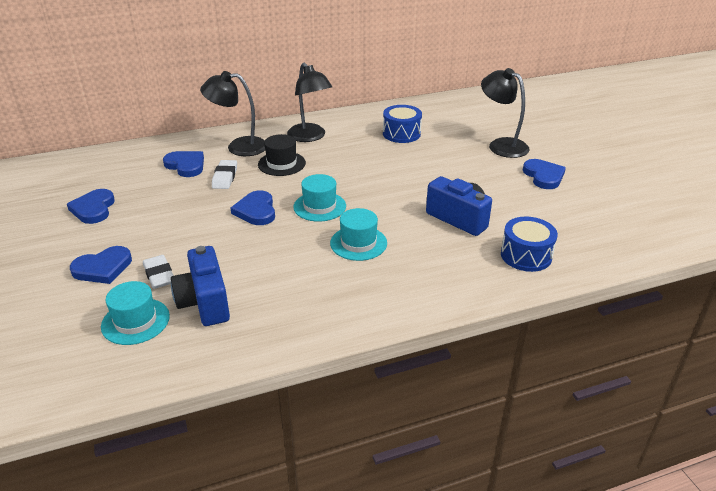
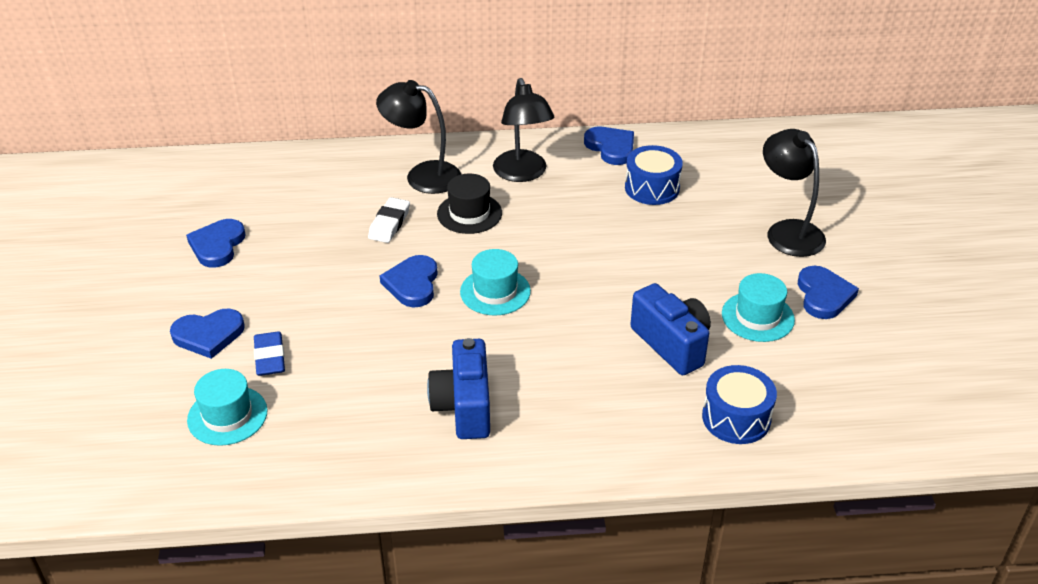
camera: 15 degrees right, 5 degrees up
(159, 275) = (270, 357): white eraser -> blue eraser
(186, 165) = (346, 196): blue heart -> blue heart (611, 147)
(205, 302) = (311, 406): blue camera -> blue camera (464, 407)
(358, 243) = (524, 357): turquoise hat -> turquoise hat (757, 317)

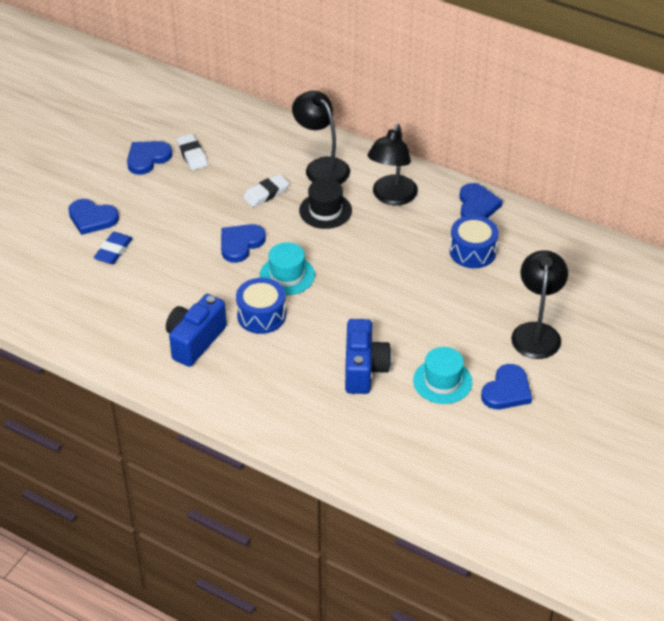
camera: 35 degrees right, 5 degrees up
(227, 415) = (60, 275): turquoise hat -> none
(267, 221) = (192, 155): none -> white eraser
(736, 418) = (352, 438): blue drum -> blue drum (261, 315)

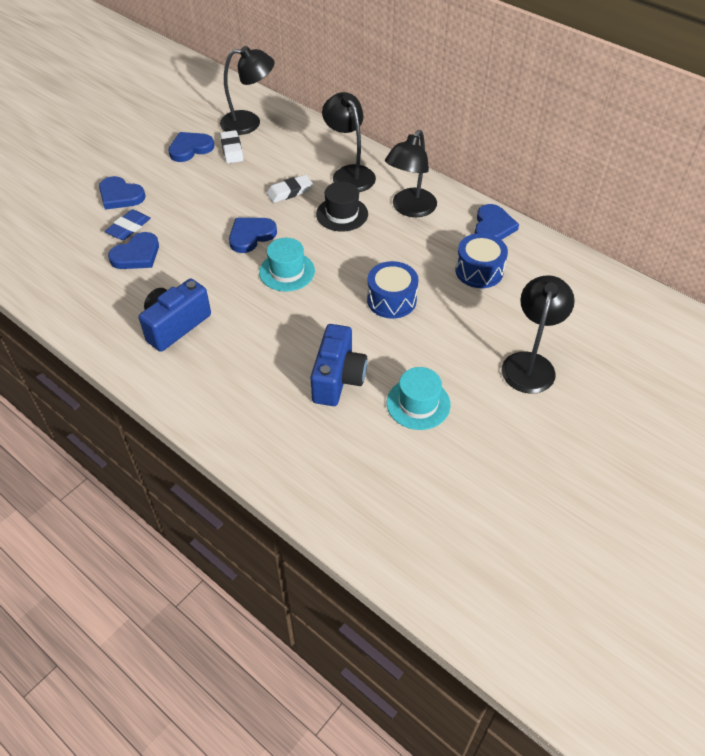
camera: 10 degrees right, 5 degrees up
(201, 122) = (249, 123): none -> black lamp
(261, 315) = (249, 308): blue drum -> blue drum (391, 300)
(507, 391) = (486, 424): blue heart -> blue heart (136, 255)

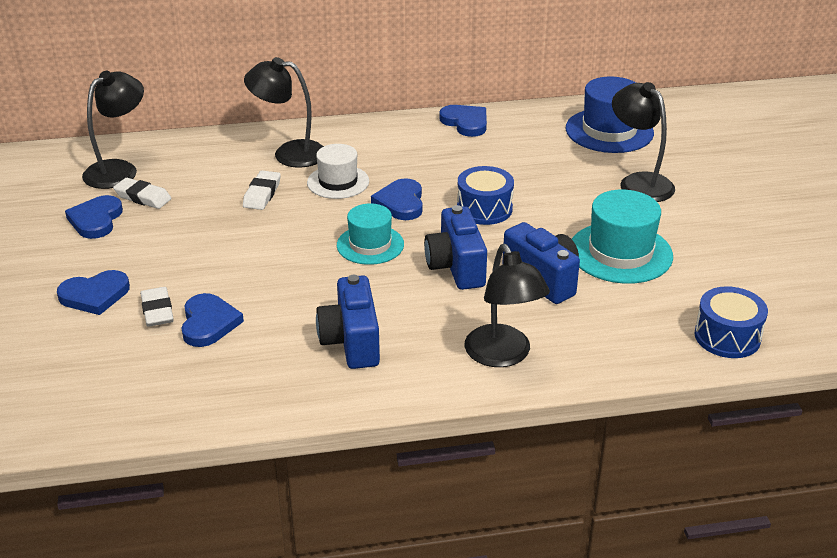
camera: 50 degrees left, 15 degrees down
(129, 228) = (157, 311): blue eraser -> white eraser
(251, 236) = (290, 242): blue heart -> blue heart (401, 203)
(305, 326) = (456, 267): none -> blue camera
(342, 214) = (338, 182): black hat -> white hat
(410, 209) = (385, 147): black lamp -> black lamp (503, 356)
(418, 404) = (620, 253): turquoise hat -> turquoise hat, size x1.51
(479, 271) = (508, 153): blue drum -> blue drum (727, 337)
(585, 307) = (609, 131): none -> blue hat

